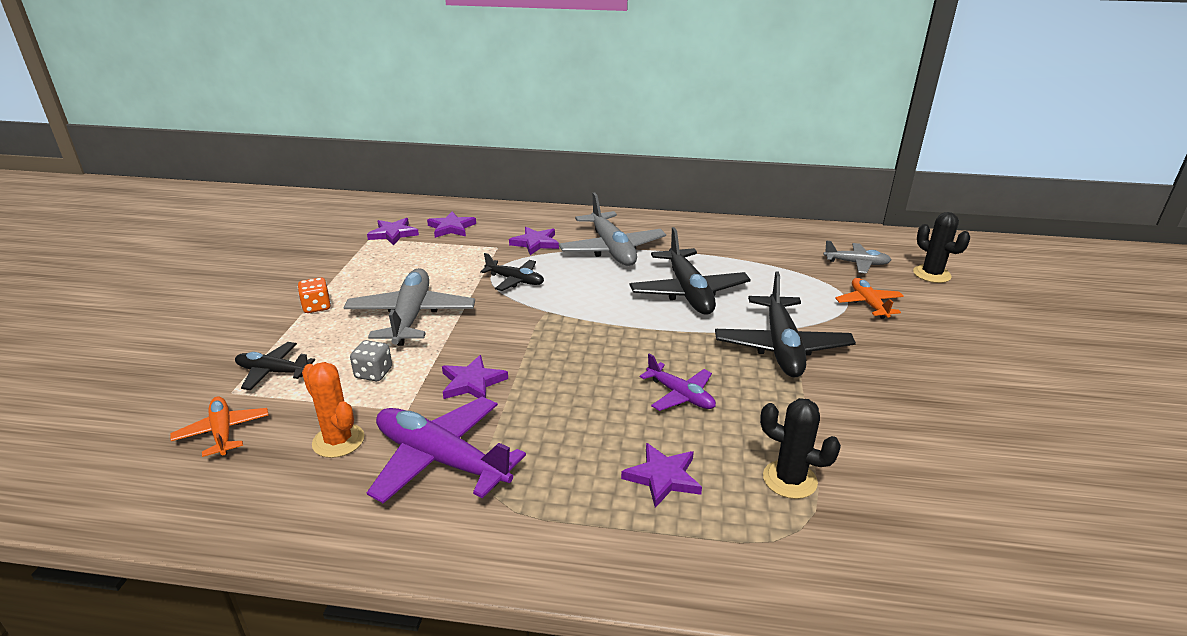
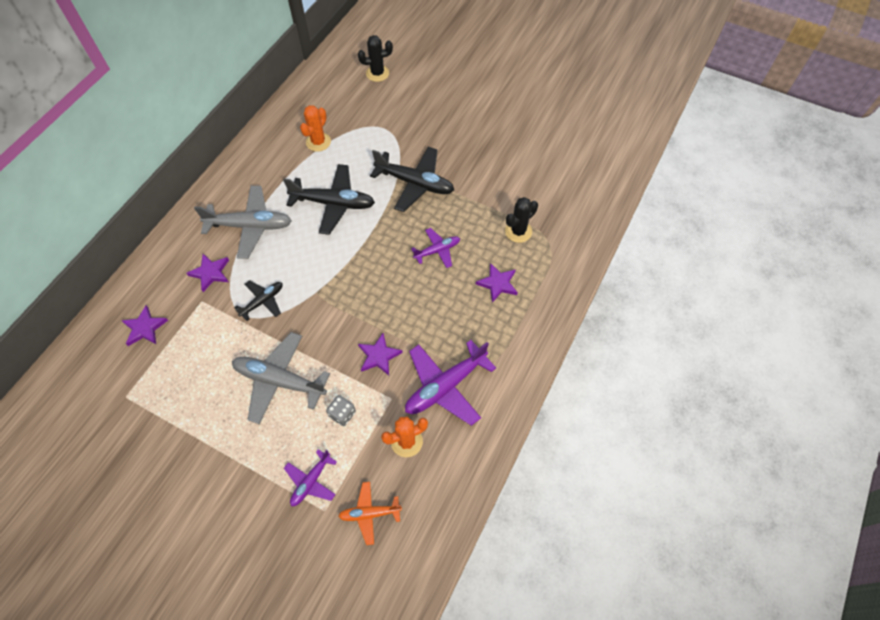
camera: 70 degrees left, 30 degrees up
(273, 372) = (311, 481): black plane -> purple plane
(317, 307) = (230, 448): orange dice -> none
(393, 234) = (128, 376): purple star -> none
(771, 261) = (318, 142): none -> orange cactus
(856, 263) = (346, 101): grey plane -> none
(868, 304) = (392, 120): orange plane -> none

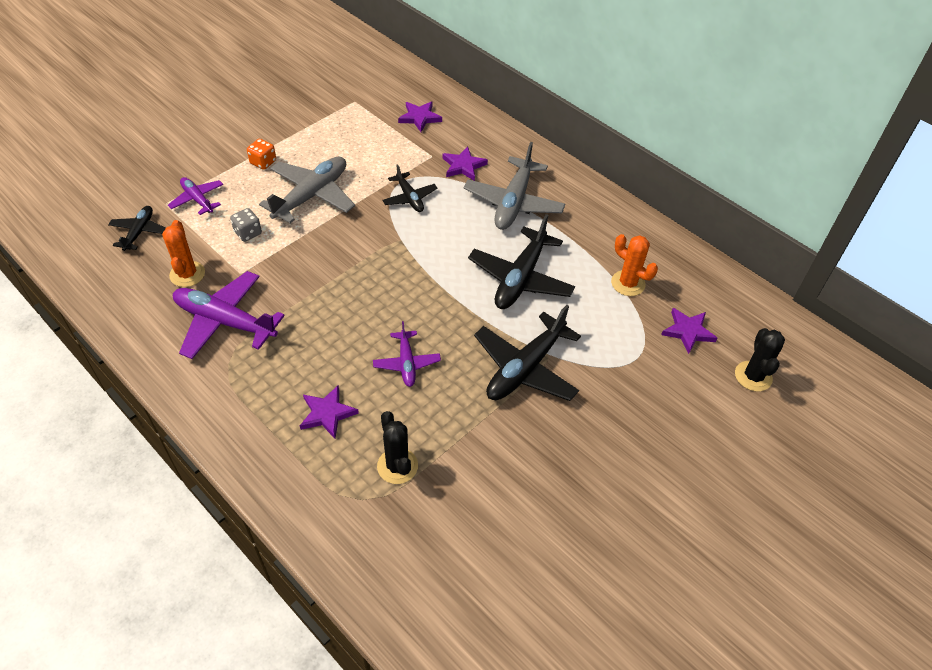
camera: 105 degrees right, 10 degrees down
(242, 444) = (263, 162): none -> orange dice
(370, 513) = (139, 232): orange plane -> black plane
(379, 356) = (294, 274): purple star -> purple star (688, 331)
(445, 386) = (225, 321): purple plane -> purple plane turned 45 degrees counterclockwise

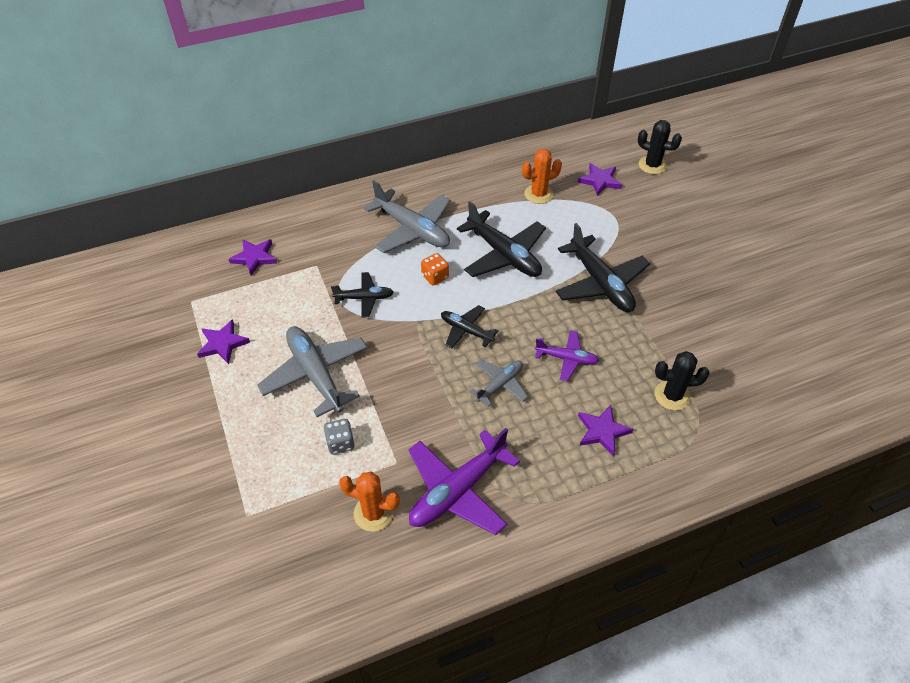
camera: 65 degrees left, 0 degrees up
(139, 232) = (280, 551): black plane -> black plane (466, 330)
(197, 199) = (259, 480): purple plane -> none
(263, 162) = (236, 405): orange dice -> orange dice (435, 277)
(351, 319) = (500, 385): none -> grey plane
(463, 166) = (344, 247): purple star -> purple star (223, 344)

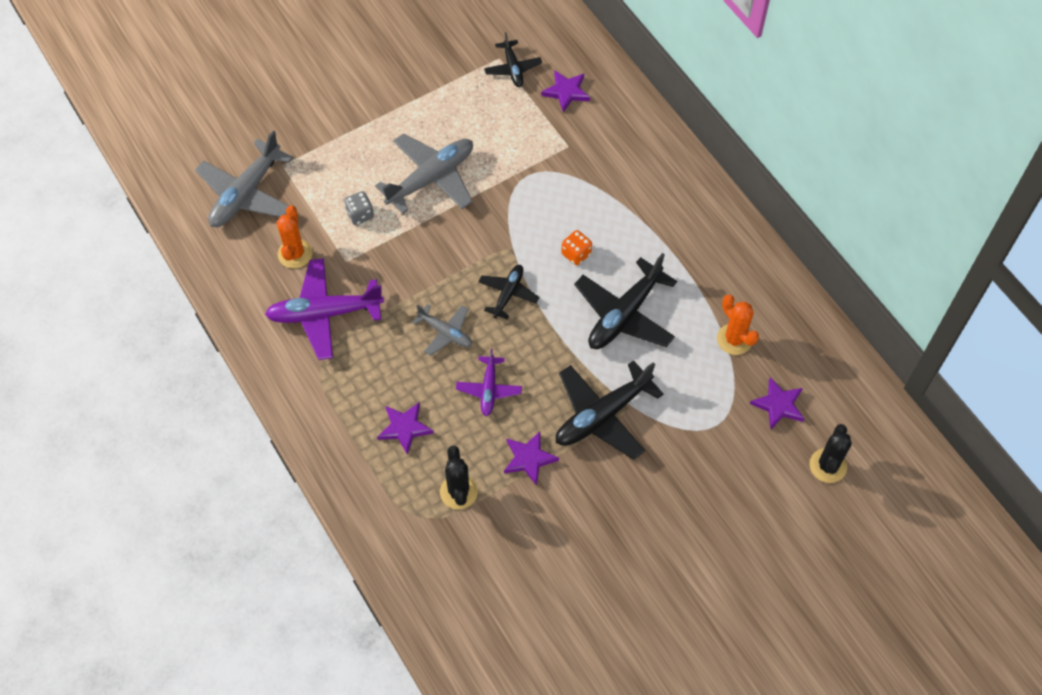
camera: 80 degrees right, 10 degrees up
(223, 344) = (453, 97): purple star -> purple star (529, 458)
(364, 298) = (532, 197): black plane -> black plane (512, 68)
(412, 229) = (641, 221): grey plane -> grey plane (246, 193)
(457, 490) = (324, 313): purple plane -> purple plane turned 45 degrees counterclockwise

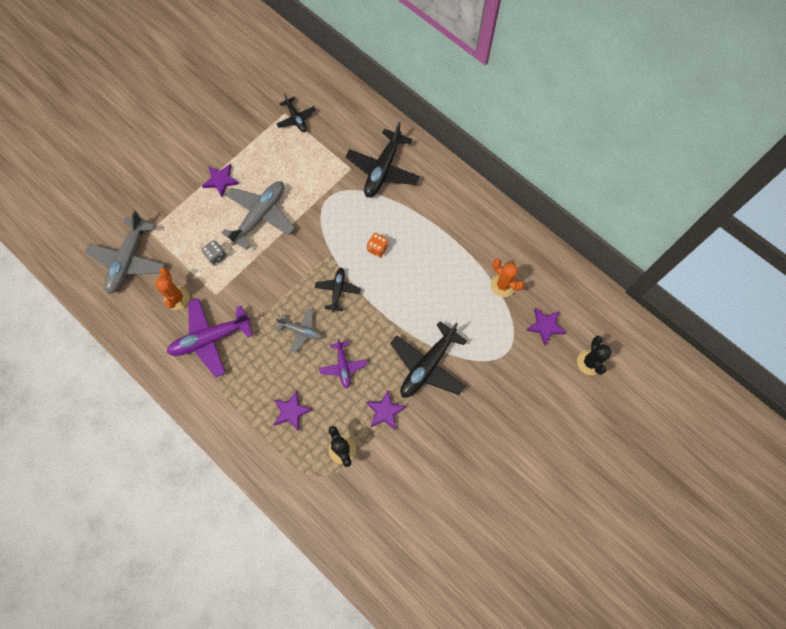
camera: 15 degrees left, 10 degrees up
(566, 92) = (338, 128): purple star -> purple star (221, 180)
(624, 314) = (423, 285): black plane -> black plane (383, 169)

